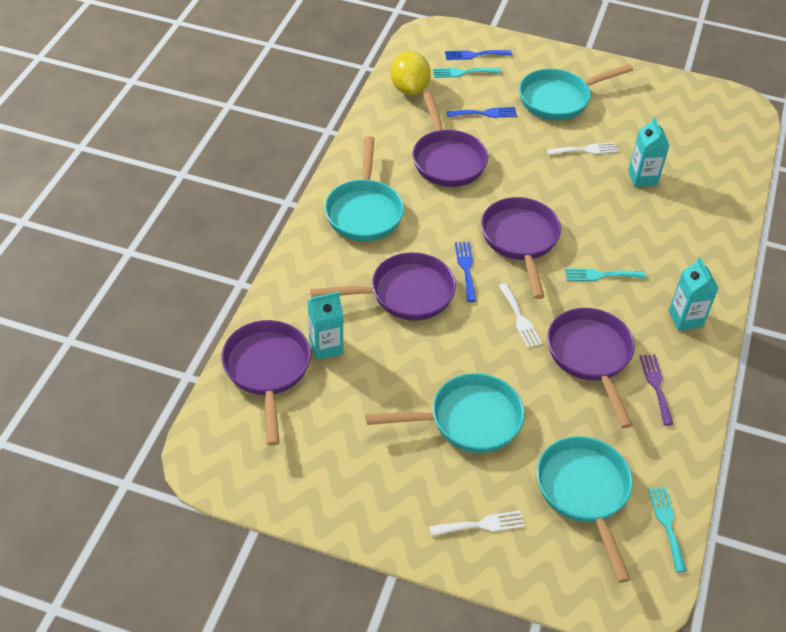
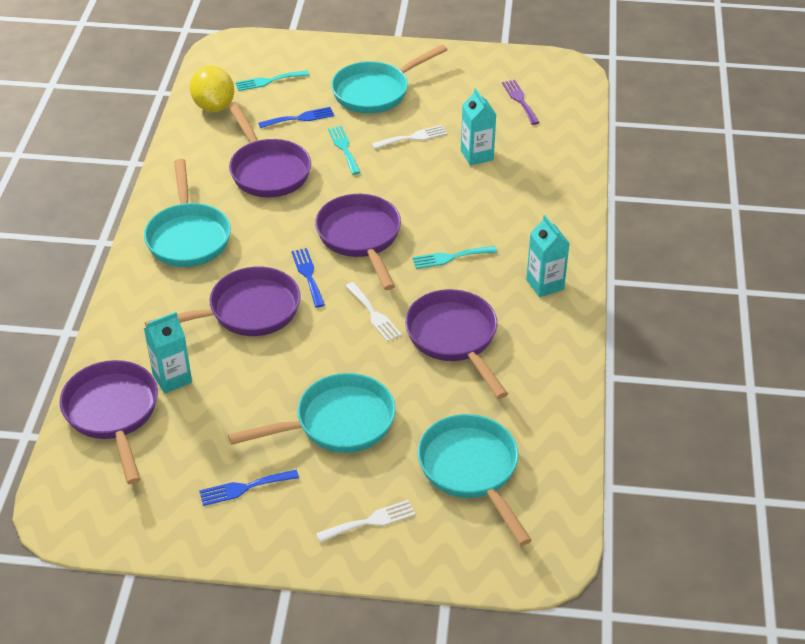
camera: 10 degrees left, 5 degrees down
(474, 55) = (278, 61): blue fork -> blue fork (244, 488)
(656, 386) = (526, 354): purple fork -> purple fork (520, 100)
(667, 524) = (560, 484): turquoise fork -> turquoise fork (344, 148)

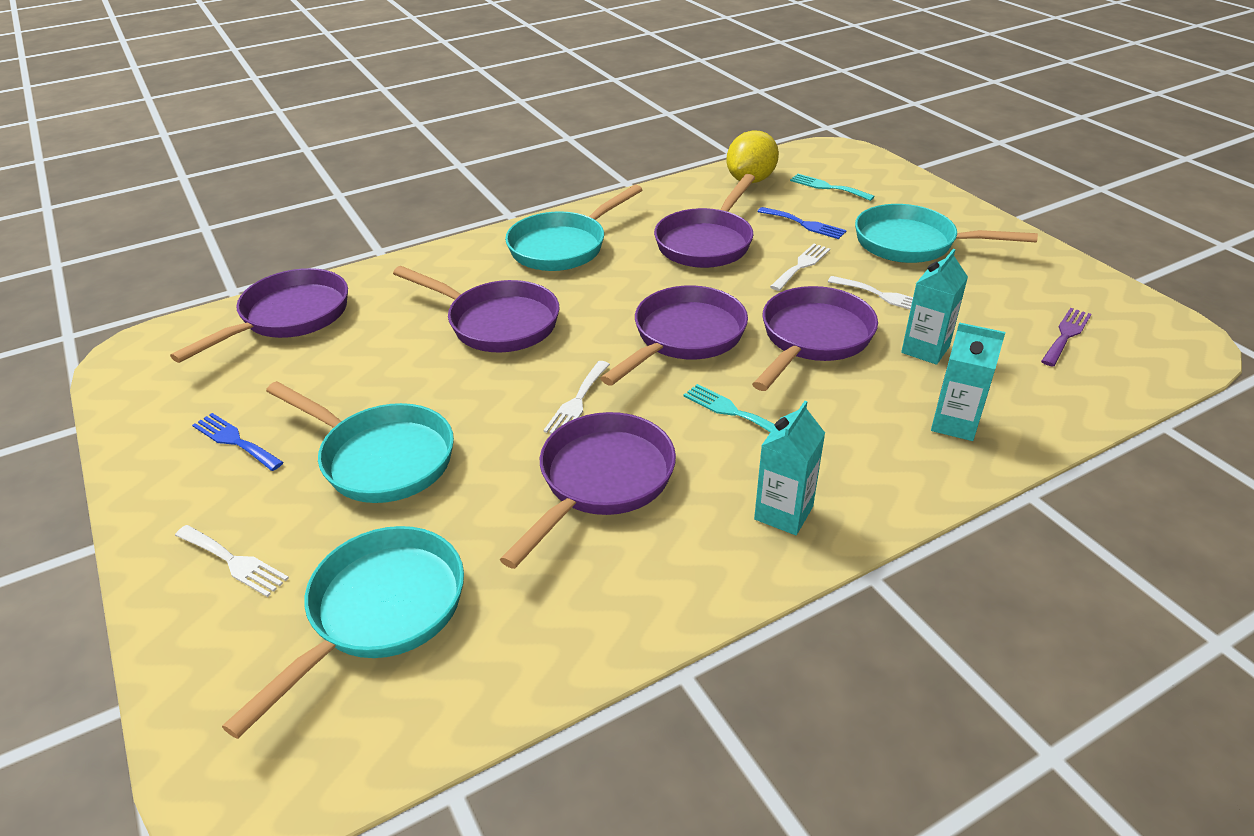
camera: 55 degrees right, 5 degrees down
(172, 378) = (362, 326): turquoise carton -> turquoise carton (954, 424)
(308, 275) = (589, 332): blue fork -> none
(344, 148) = (801, 265): turquoise fork -> white fork
(420, 189) = (812, 339): none -> purple pan

